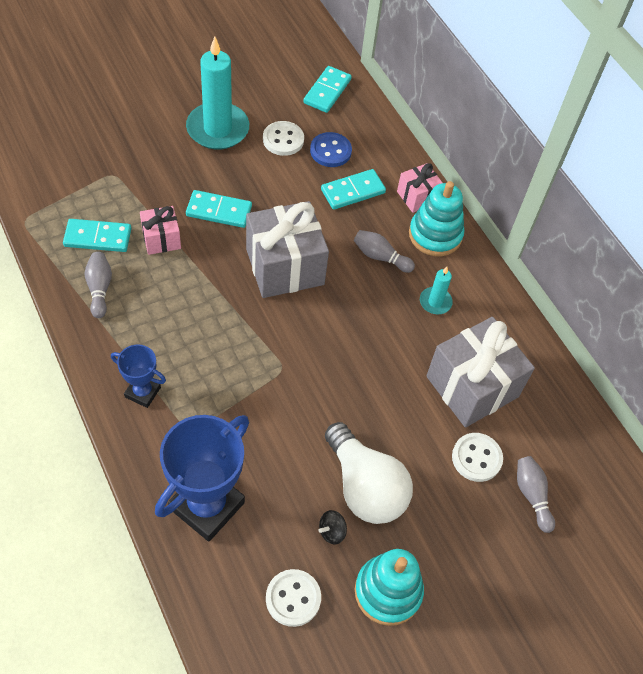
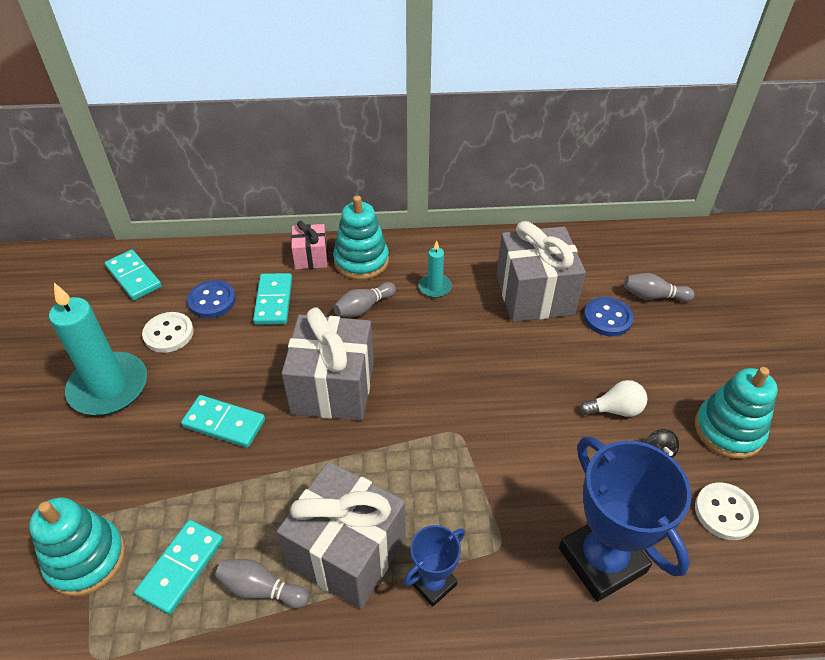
camera: 60 degrees left, 10 degrees down
(84, 184) = (86, 559): none -> turquoise stacking toy
(146, 329) = (347, 551): none -> grey gift
(161, 239) = (227, 494): pink gift -> none
(219, 211) = (224, 423): turquoise domino -> turquoise domino turned 75 degrees clockwise
(365, 487) = (615, 409): white light bulb -> white light bulb, size x0.52
(476, 458) = (607, 318): white button -> blue button

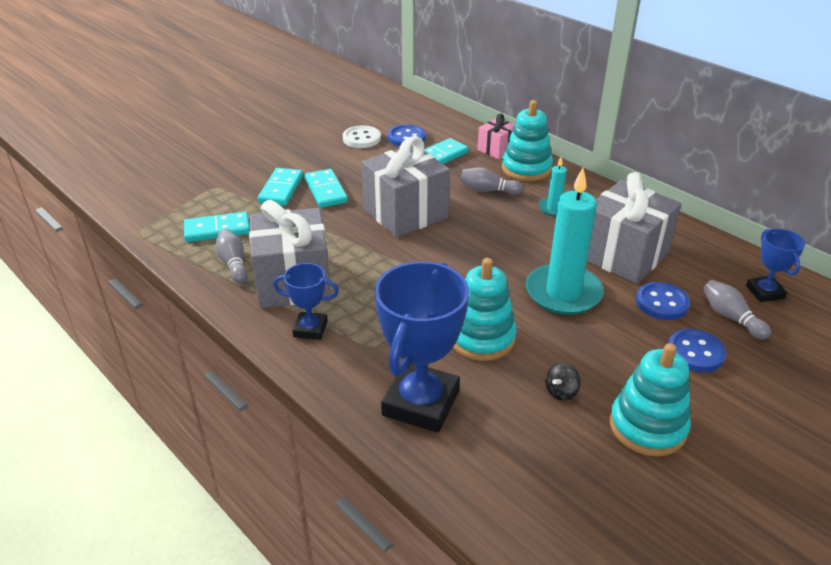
camera: 50 degrees right, 10 degrees down
(86, 559) = (190, 198): turquoise stacking toy -> turquoise stacking toy (481, 338)
(109, 387) = (300, 143): turquoise candle -> turquoise candle (563, 293)
(134, 277) = (384, 106): turquoise domino -> turquoise domino (281, 189)
(615, 409) = (572, 349): white light bulb -> none
(642, 258) = (764, 292): none -> blue trophy
(673, 343) = (695, 352): none -> blue button
(725, 512) = (554, 459): white button -> none

